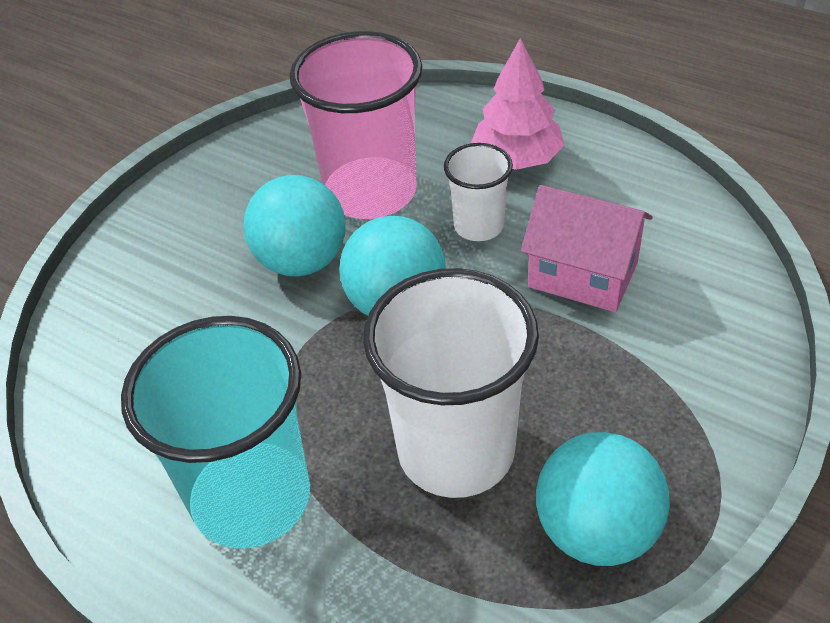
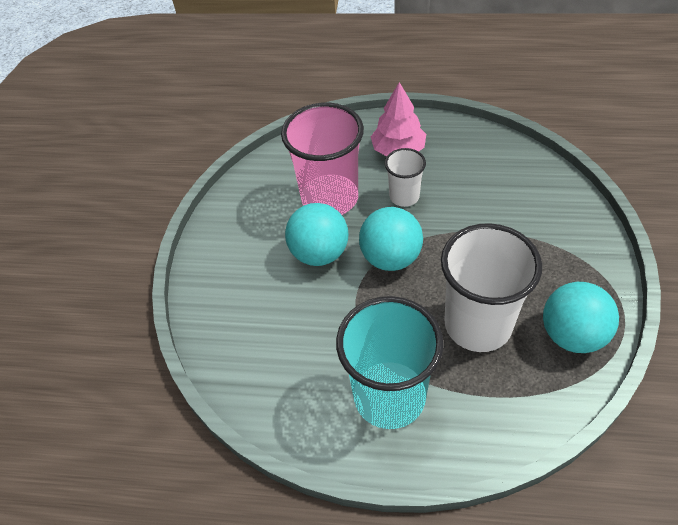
camera: 25 degrees left, 5 degrees up
(583, 275) = (477, 204): pink house -> none

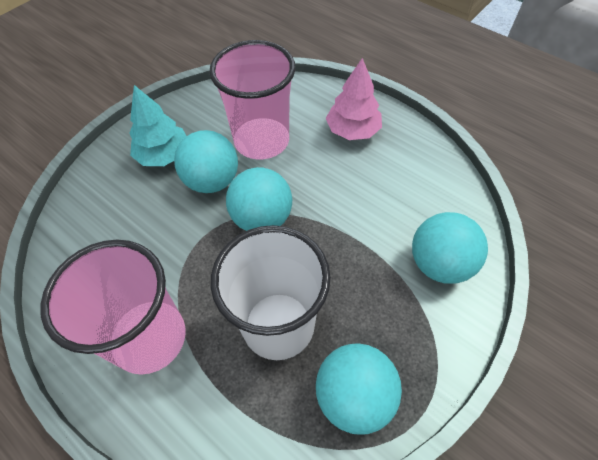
camera: 30 degrees right, 5 degrees up
(253, 257) = (164, 155): none -> turquoise tree
(389, 397) = (150, 338): turquoise cup -> pink cup
(404, 196) = (321, 172): white cup -> none
(550, 213) = (439, 264): none -> turquoise ball

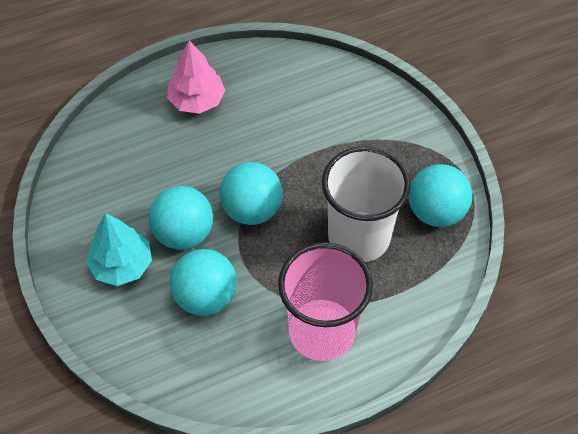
camera: 65 degrees left, 0 degrees up
(261, 141) = (160, 176): pink cup -> none
(439, 264) = (366, 110): turquoise ball -> turquoise ball (206, 297)

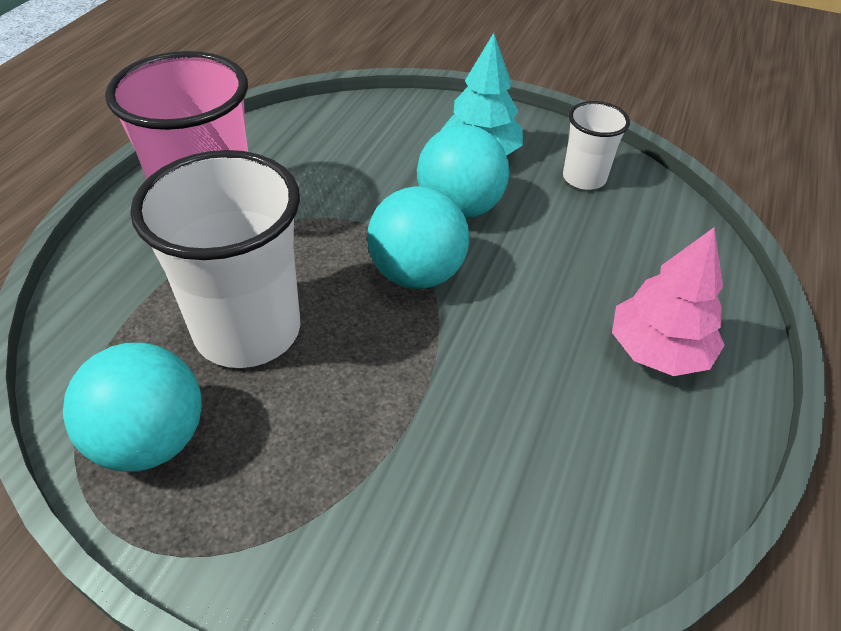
camera: 135 degrees right, 10 degrees down
(93, 202) = (584, 178): none -> white cup
(206, 297) = (368, 176): turquoise ball -> none

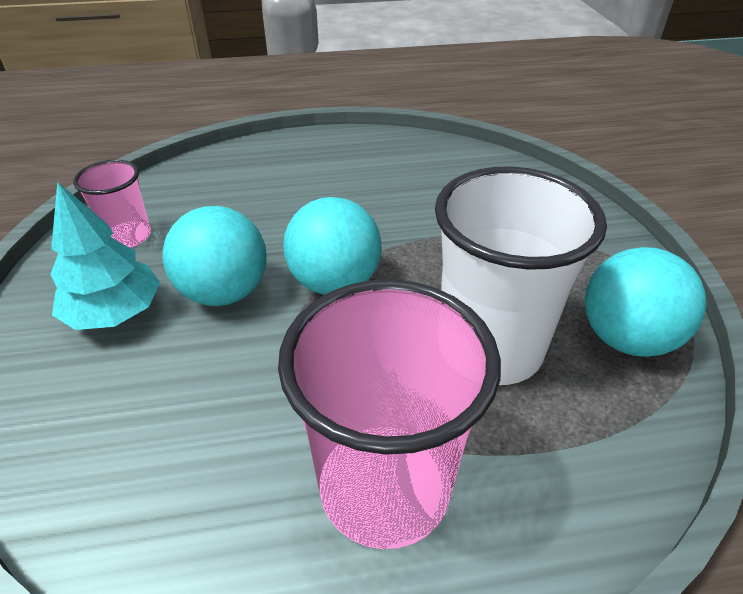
camera: 120 degrees left, 5 degrees down
(584, 178) = (128, 237): white cup -> pink cup
(657, 350) = (315, 165): pink tree -> none

